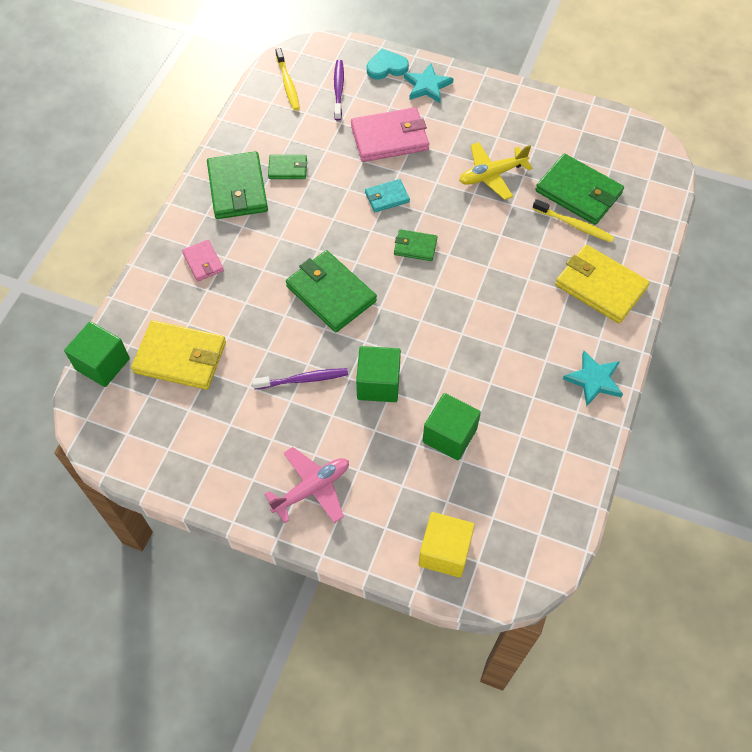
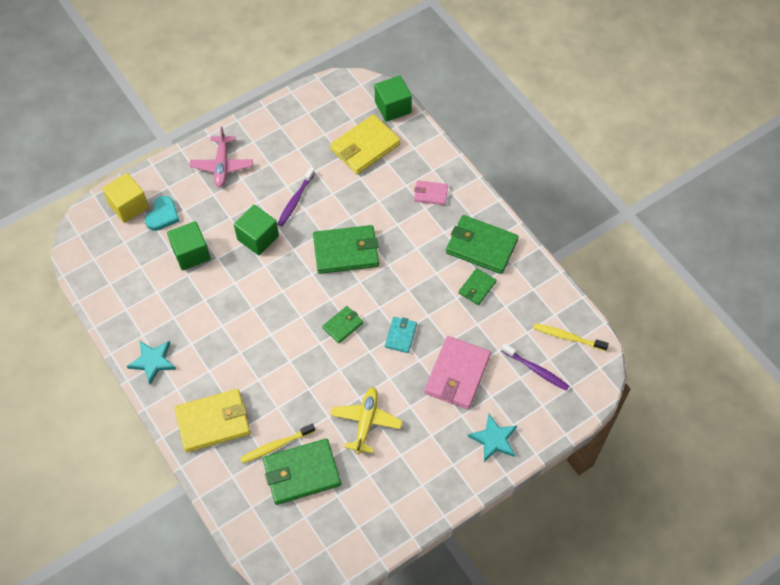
camera: 125 degrees right, 0 degrees up
(386, 67) = (537, 422): turquoise heart -> turquoise heart (162, 215)

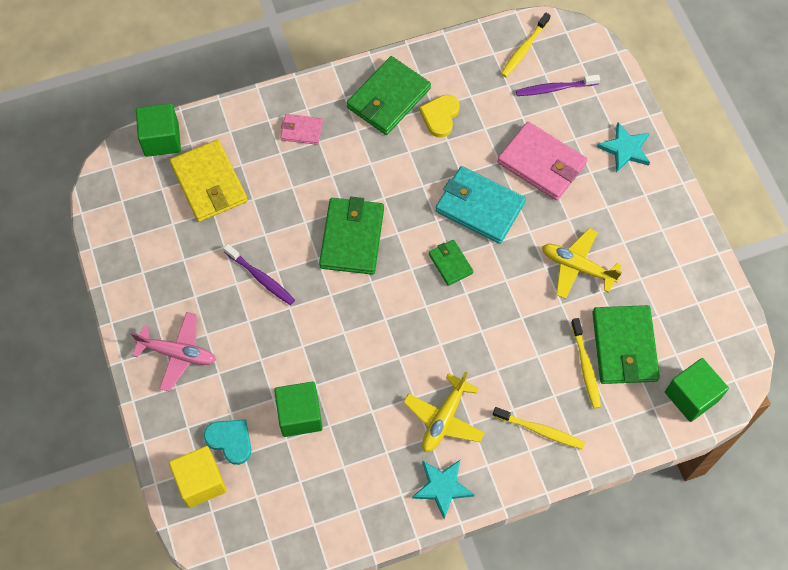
camera: 75 degrees left, 5 degrees up
(208, 350) = (444, 418): none -> yellow plane
(213, 422) = (540, 430): yellow wallet -> yellow toothbrush
(258, 238) = (302, 332): green cube -> green cube (691, 396)
(400, 335) = (479, 207): turquoise wallet -> turquoise wallet, size x1.88
(430, 194) = (301, 130): pink wallet -> pink wallet turned 75 degrees clockwise
(477, 288) = (440, 116): green wallet -> yellow heart
(536, 370) = (555, 88): purple toothbrush -> purple toothbrush turned 150 degrees counterclockwise

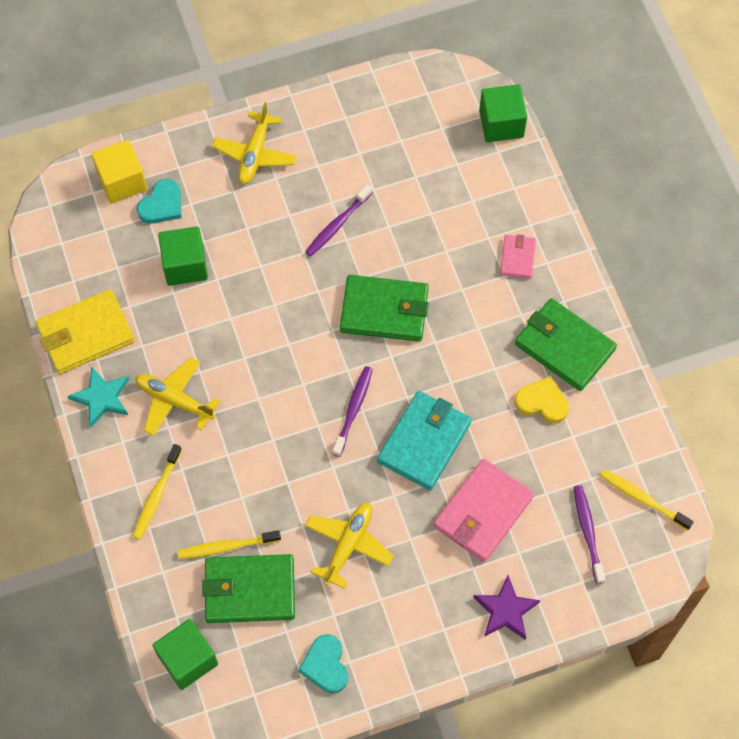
camera: 90 degrees right, 0 degrees up
(178, 353) = (255, 154): pink plane -> yellow plane
(209, 183) = (449, 171): yellow wallet -> yellow wallet (85, 334)
(450, 263) = (353, 410): green wallet -> purple toothbrush
(625, 149) = (505, 610): turquoise star -> purple star
(685, 284) = (325, 665): none -> turquoise heart

